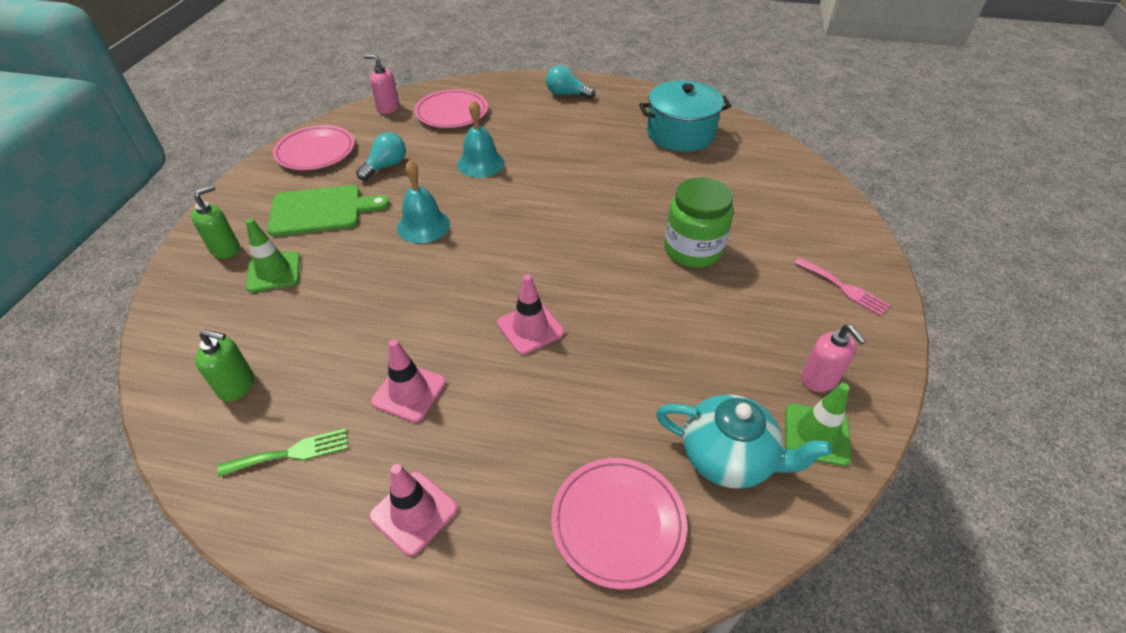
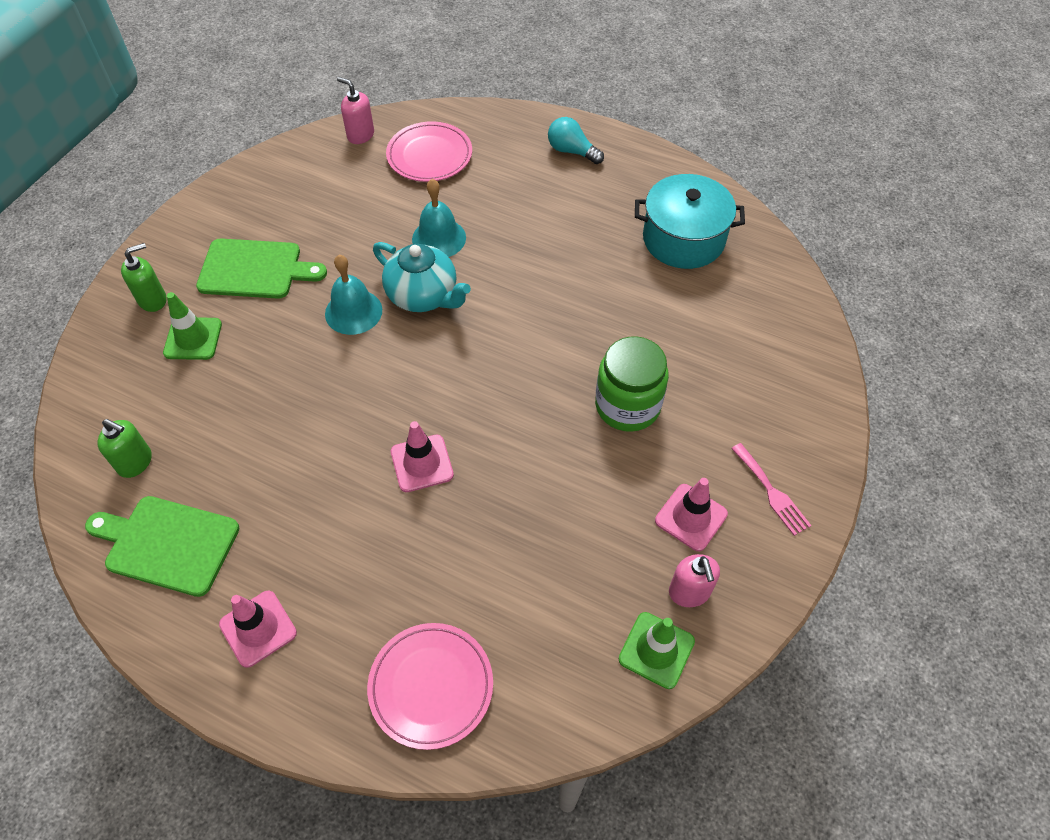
camera: 15 degrees right, 10 degrees up
(290, 453) = (167, 544): green fork -> green cutting board
(315, 151) = (267, 186): pink plate -> none
(386, 166) = (336, 222): turquoise light bulb -> none
(409, 392) = (286, 507): pink traffic cone -> pink traffic cone (691, 517)
(728, 457) = (559, 651): turquoise teapot -> turquoise teapot (423, 295)

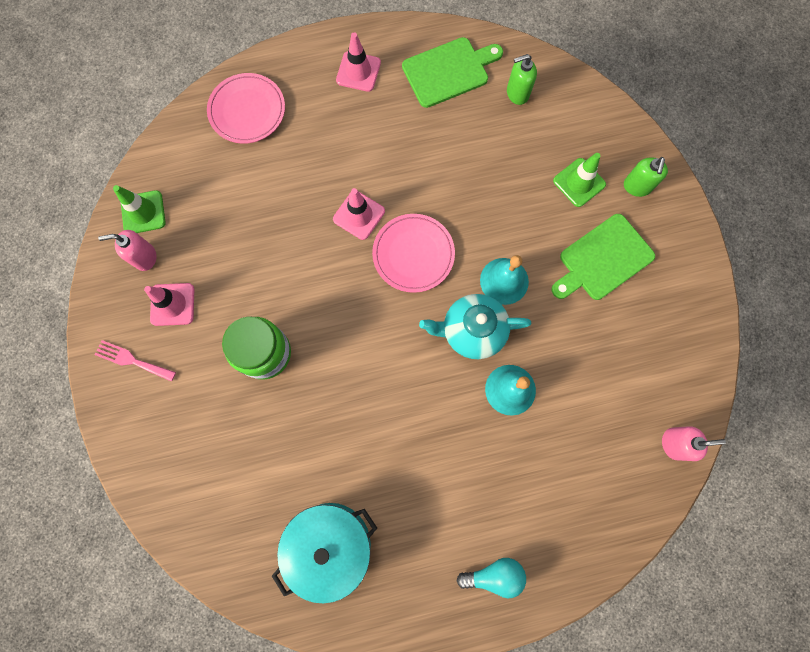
camera: 140 degrees right, 20 degrees up
(429, 155) = (599, 468): pink plate -> pink plate (413, 254)
(689, 592) = (145, 257): pink soap dispenser -> pink soap dispenser turned 45 degrees counterclockwise

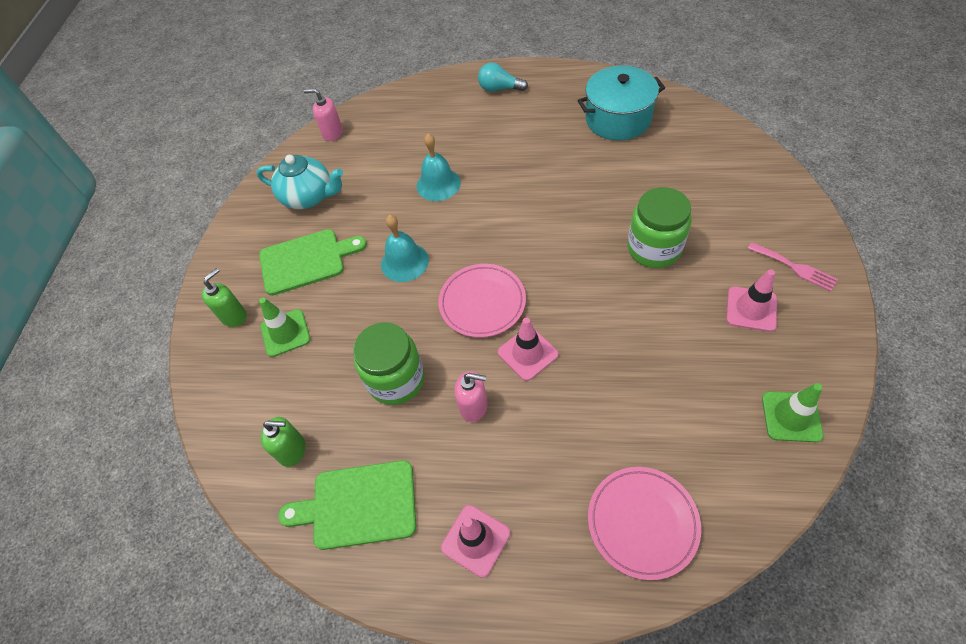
camera: 155 degrees left, 20 degrees down
(145, 257) = (786, 363): pink soap dispenser -> pink soap dispenser (474, 406)
(461, 166) = (396, 379): none -> green jar
(472, 331) = (452, 229): turquoise teapot -> turquoise teapot (309, 196)

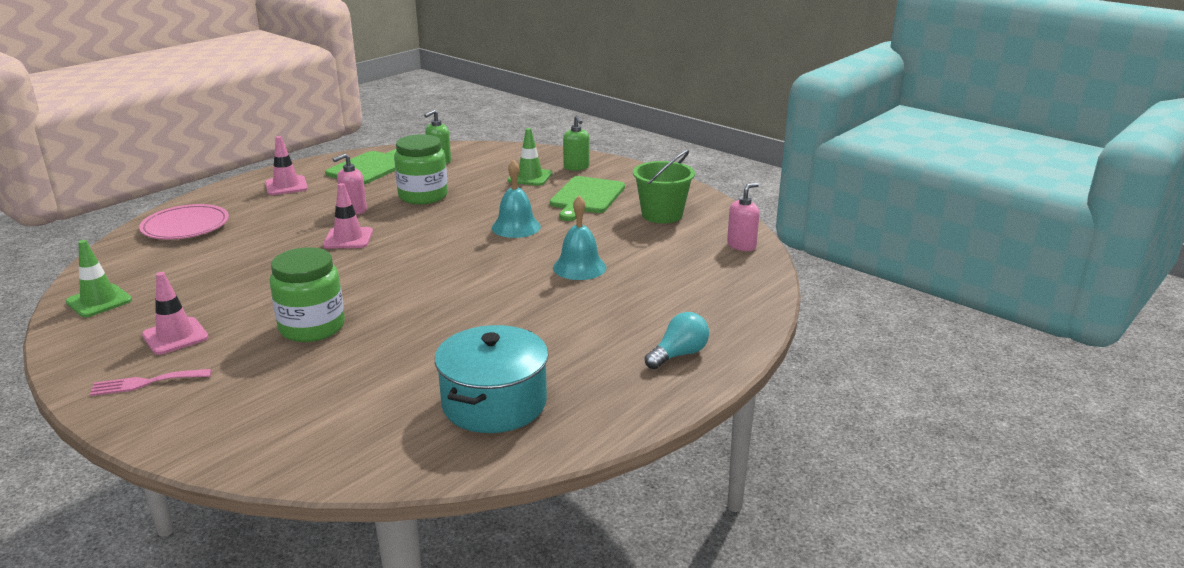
camera: 120 degrees right, 30 degrees down
(309, 196) = (662, 215): turquoise teapot -> green bucket
(482, 302) = (420, 240): pink plate -> none

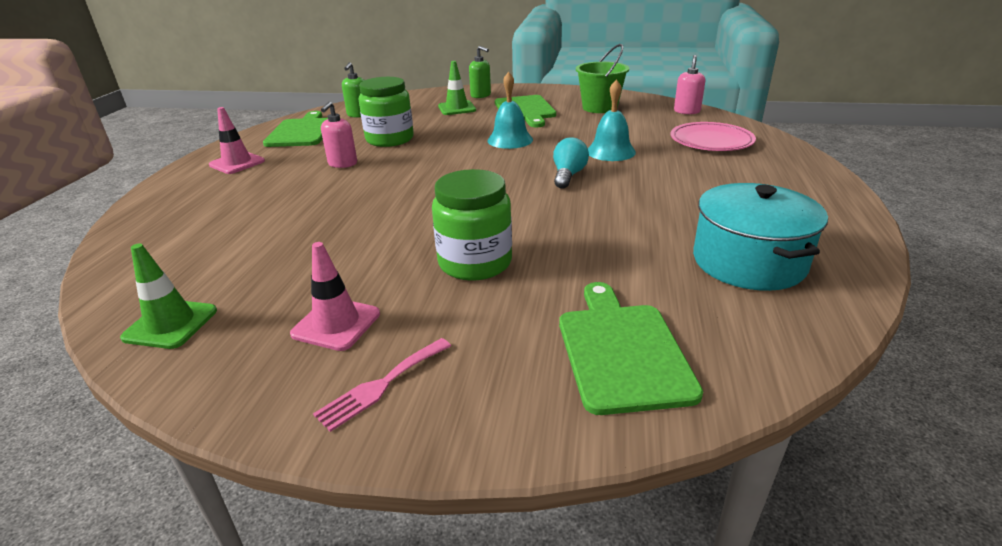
camera: 30 degrees left, 5 degrees up
(185, 226) = (173, 222): pink plate -> pink plate (711, 141)
(296, 422) = (622, 351): none -> green cutting board
(348, 238) = (377, 185): pink traffic cone -> none
(679, 354) = (792, 183): turquoise light bulb -> turquoise light bulb (568, 175)

